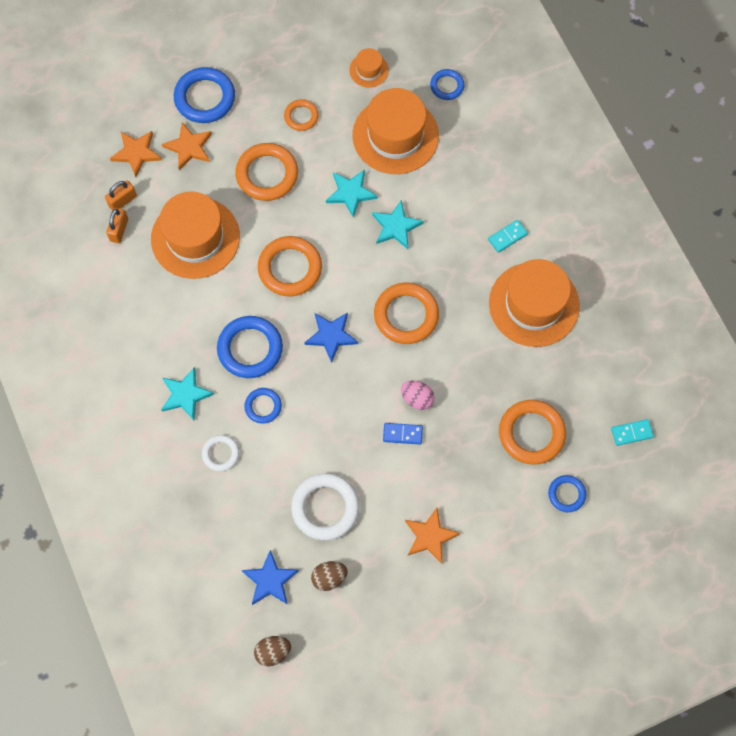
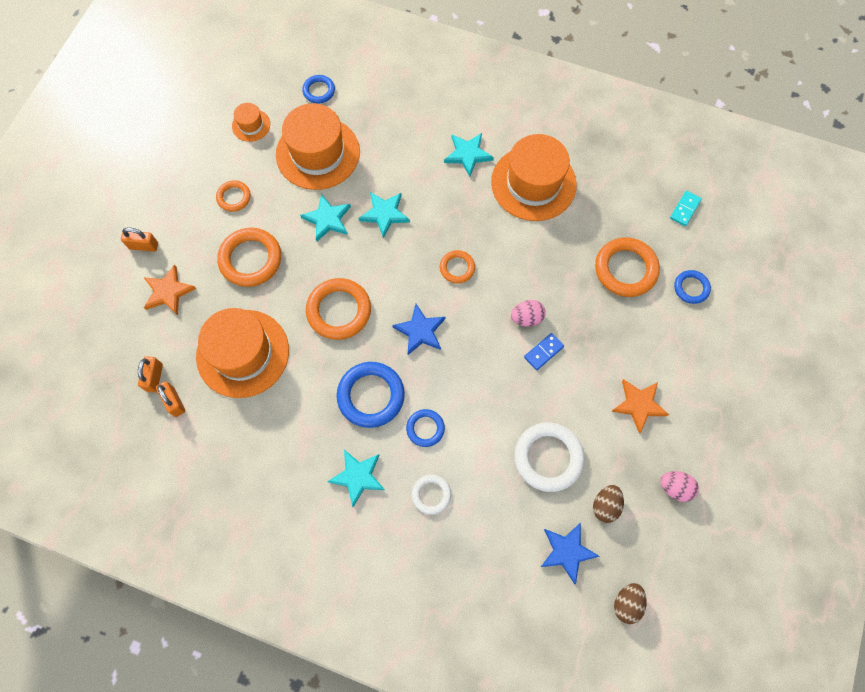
camera: 45 degrees left, 0 degrees up
(136, 153) = (129, 332): orange star -> none
(205, 98) = (144, 246): blue ring -> orange padlock
(391, 615) = (675, 487): none -> pink egg
(406, 315) = (457, 268): orange ring -> orange ring, size x0.56
(507, 237) = (468, 154): turquoise domino -> turquoise star

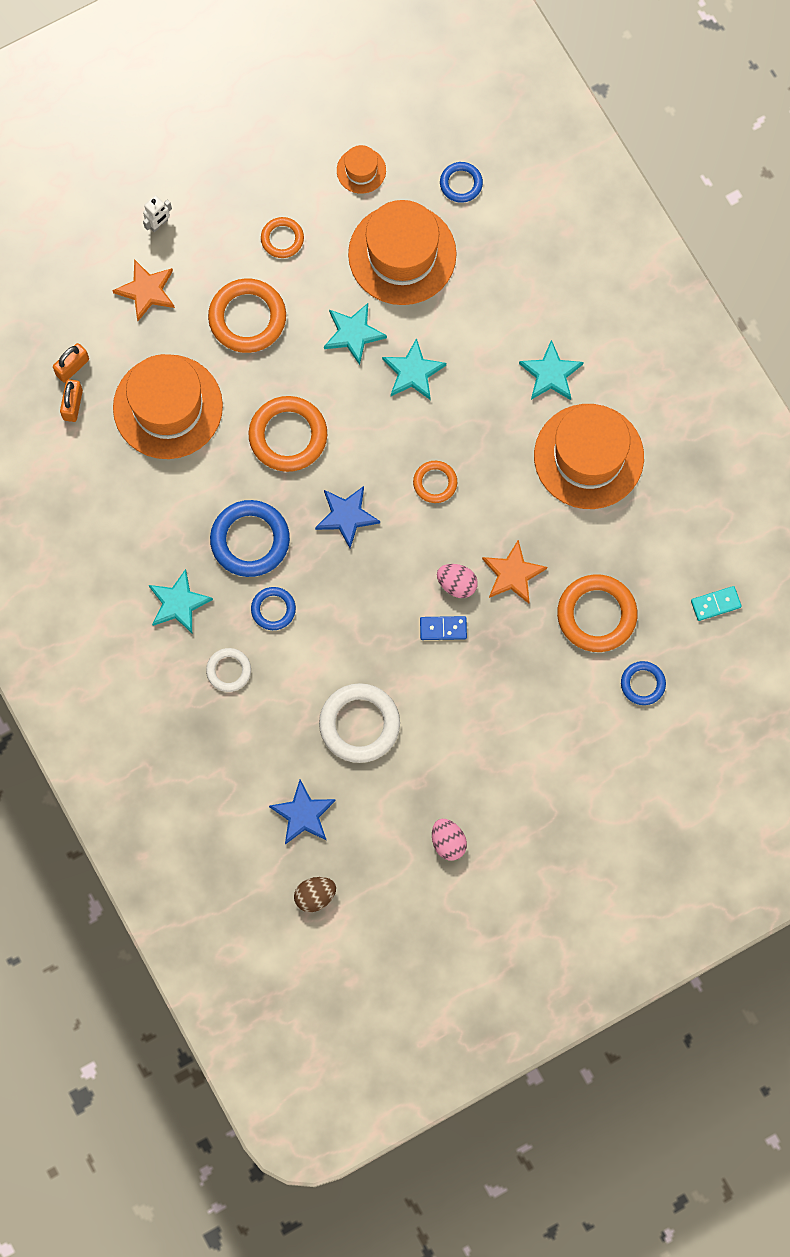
camera: 40 degrees right, 5 degrees up
(144, 246) = (159, 224): orange padlock -> white robot
(605, 505) = (372, 805): brown egg -> none
(638, 405) = (485, 747): orange star -> orange star (512, 574)

